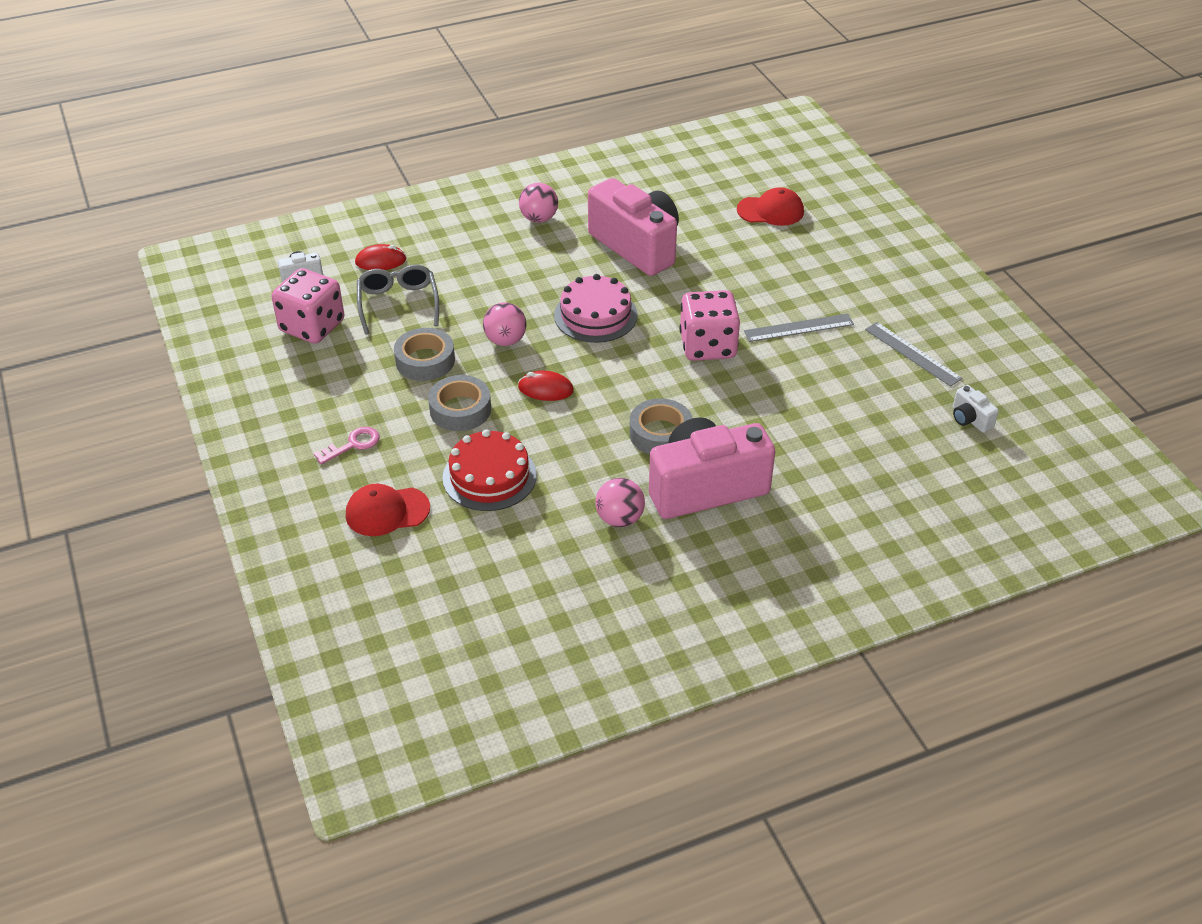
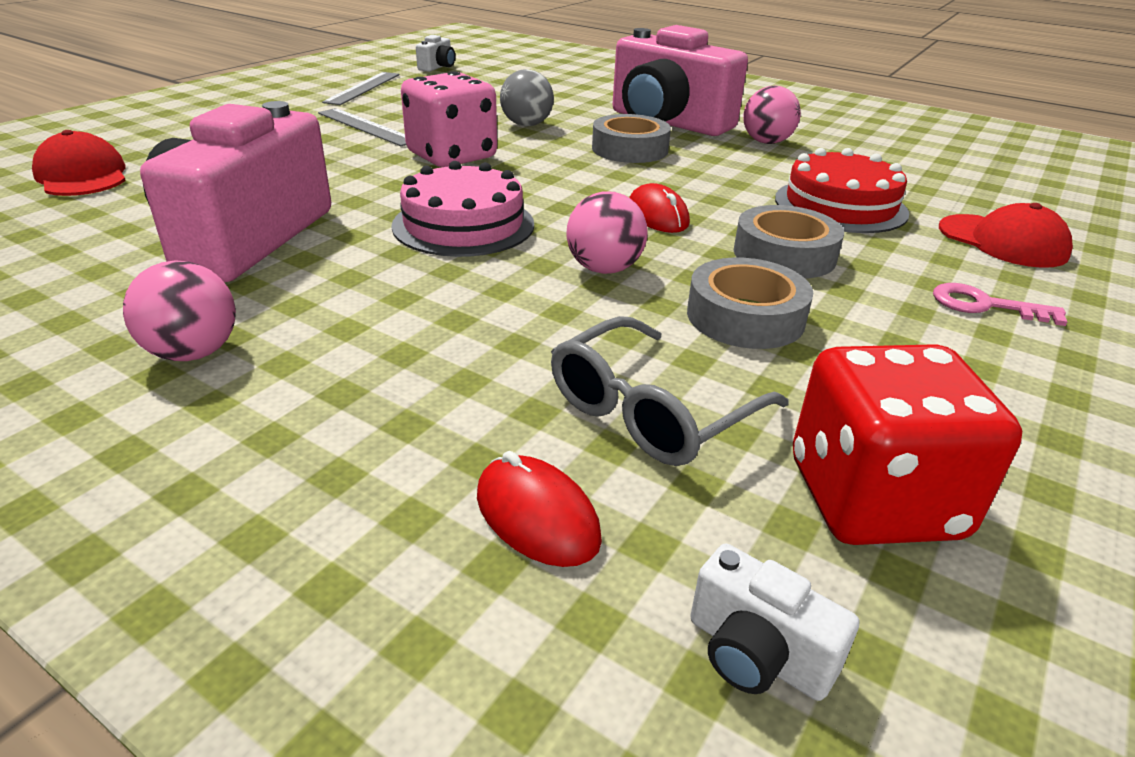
camera: 125 degrees left, 10 degrees down
(312, 326) = (874, 499): pink dice -> red dice
(752, 406) = (526, 125): none -> grey ball

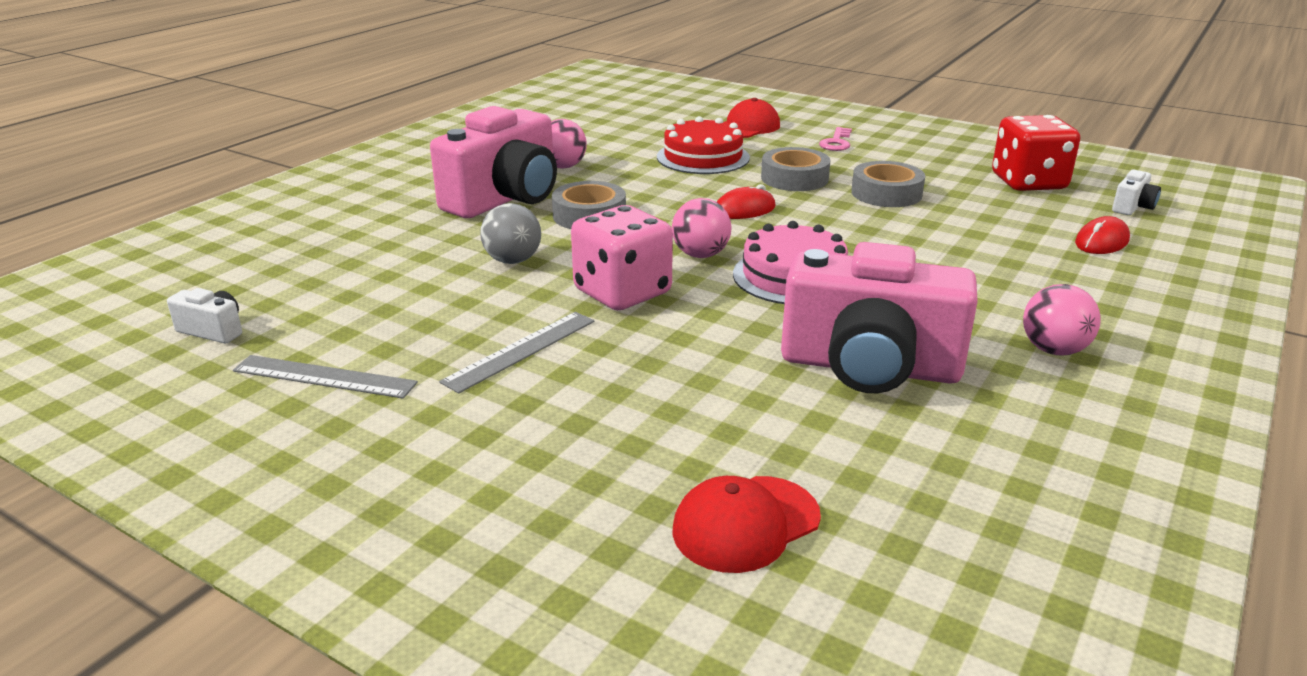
camera: 90 degrees left, 5 degrees down
(604, 269) = (845, 227): pink ball -> pink ball (700, 255)
(651, 411) = (1001, 218): grey glasses -> none

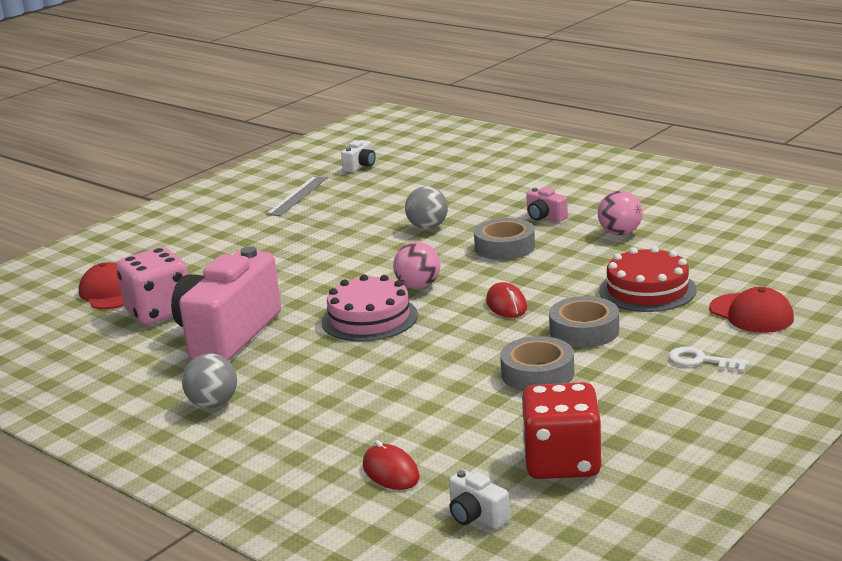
camera: 100 degrees right, 5 degrees down
(505, 199) = (545, 217): pink camera -> pink camera, size x0.41
(521, 350) = (301, 237): grey ruler -> none
(622, 292) = (366, 261): pink dice -> pink dice (159, 312)
(836, 142) = (701, 361): pink key -> white key
(1053, 350) = (213, 404): pink ball -> grey ball

